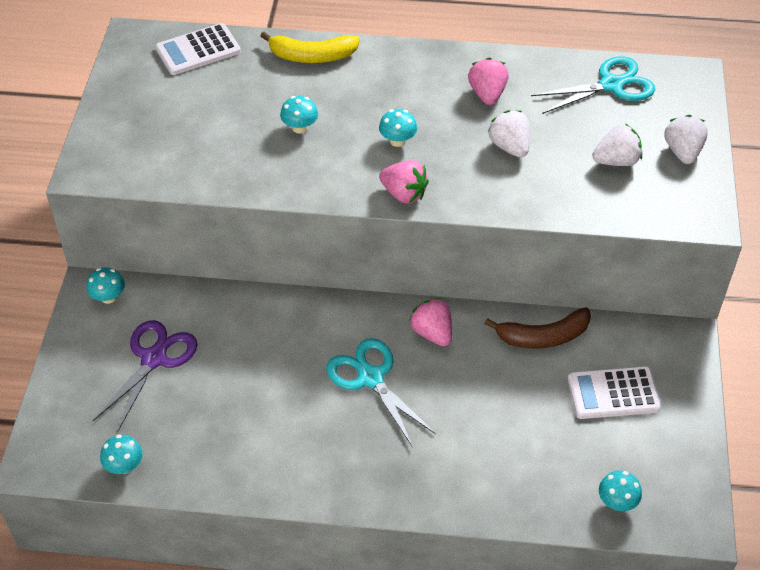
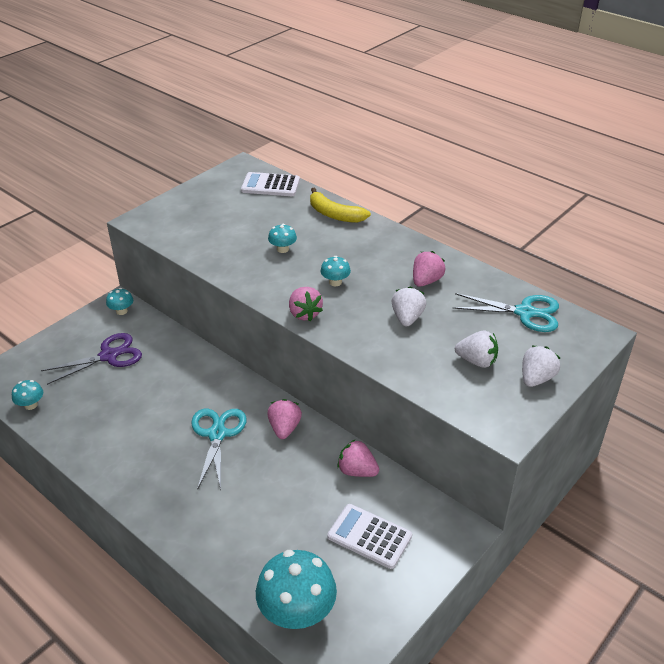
camera: 35 degrees right, 10 degrees down
(543, 336) = (357, 471): brown banana -> pink strawberry
(617, 502) = (297, 612): turquoise mushroom -> turquoise mushroom, size x2.07

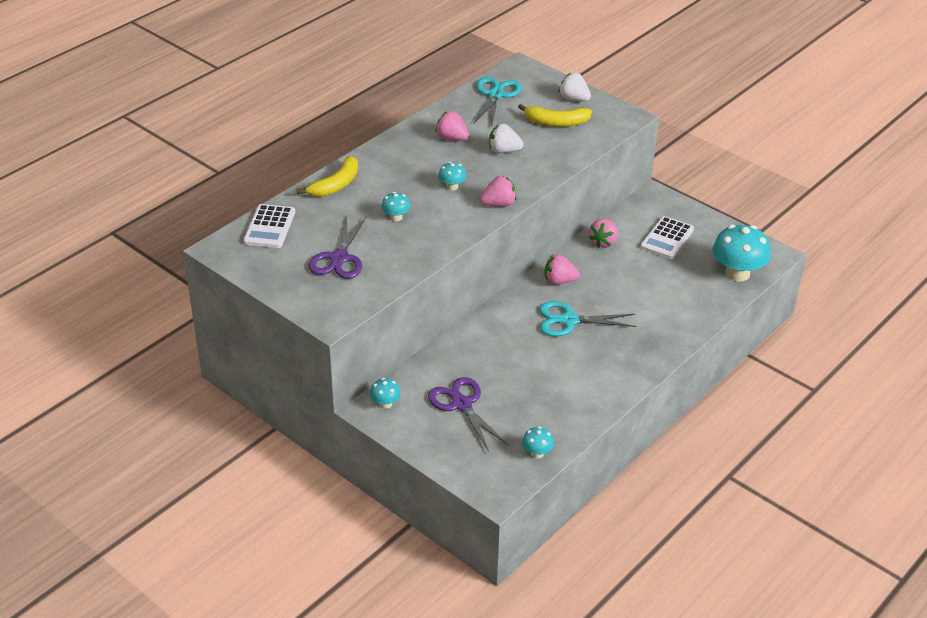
camera: 90 degrees left, 0 degrees up
(222, 221) = (339, 258): none -> purple scissors
(476, 361) = (556, 122): white strawberry -> yellow banana

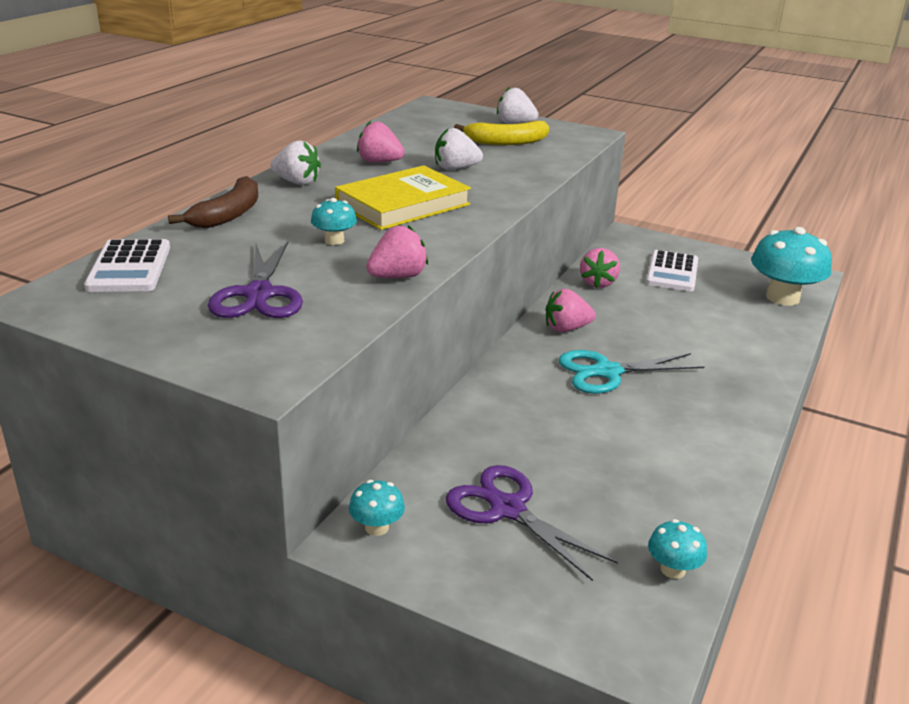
camera: 15 degrees left, 10 degrees down
(336, 185) = (228, 214): yellow banana -> brown banana
(388, 156) = (297, 182): none -> white strawberry
(452, 186) = (403, 204): turquoise mushroom -> yellow book
(495, 95) = (416, 125): turquoise scissors -> none
(499, 204) = (479, 216): pink strawberry -> pink strawberry (397, 277)

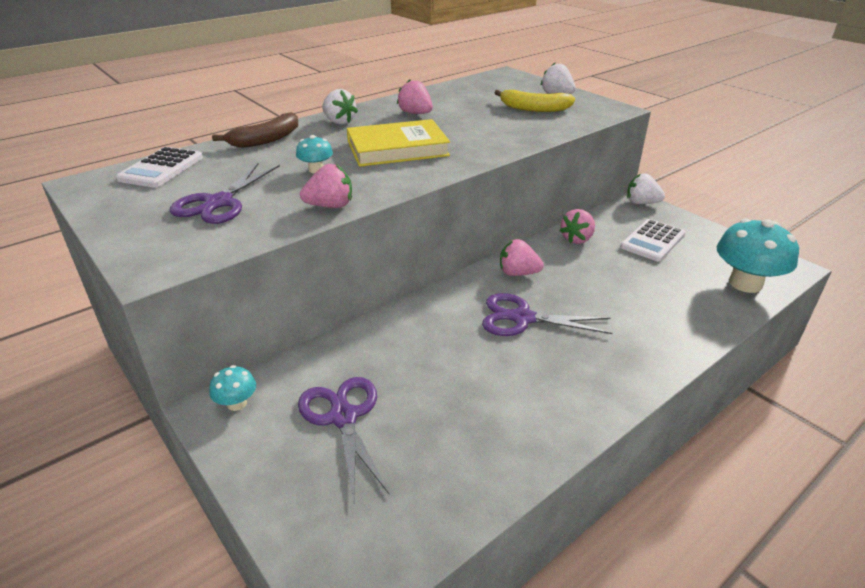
camera: 25 degrees right, 5 degrees up
(455, 168) = (469, 125): white strawberry -> white strawberry (641, 203)
(607, 372) = (522, 318): turquoise scissors -> purple scissors
(673, 569) = (434, 517): turquoise mushroom -> none

